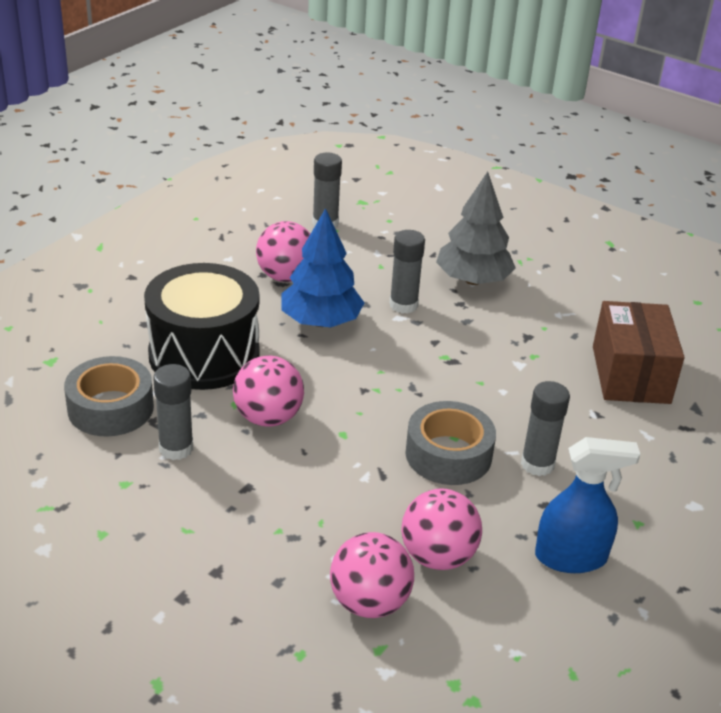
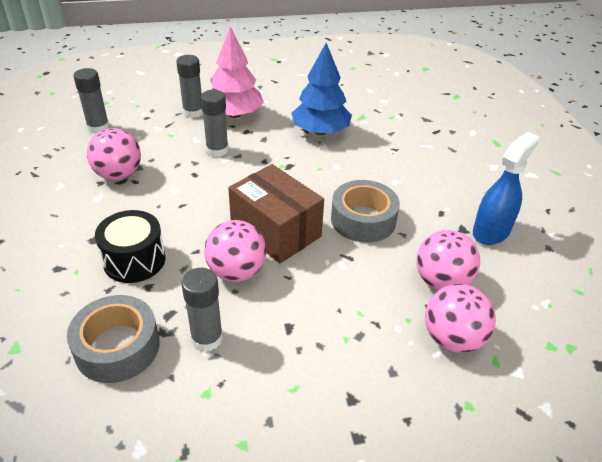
camera: 45 degrees left, 5 degrees up
(204, 354) = (134, 260): black drum -> black drum, size x0.61
(320, 321) = (182, 189): blue tree -> blue tree (320, 131)
(472, 280) = (234, 114): grey tree -> pink tree
(537, 464) = (408, 194): grey glue stick -> grey glue stick (193, 112)
(630, 374) = (378, 120): brown box -> brown box (276, 231)

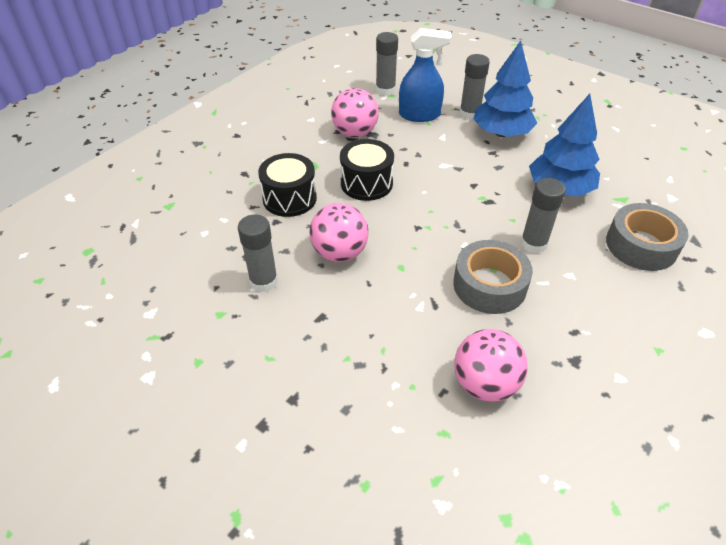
camera: 50 degrees right, 5 degrees up
(117, 347) = (213, 245): grey tape -> grey tape (641, 245)
(184, 207) = (366, 183): none -> black drum
(217, 150) = (447, 154): grey glue stick -> grey glue stick (533, 244)
(234, 114) = (501, 133): pink tree -> blue tree
(276, 231) = (406, 244): brown box -> none
(452, 338) = (426, 431): pink ball -> none
(491, 231) = (603, 384): blue spray bottle -> blue spray bottle (419, 115)

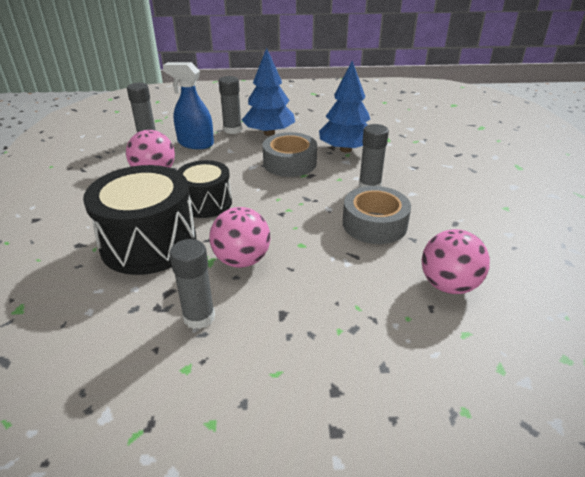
camera: 40 degrees left, 10 degrees down
(289, 198) = (149, 243): black drum -> black drum, size x1.63
(419, 115) = (195, 143): blue spray bottle -> blue spray bottle turned 120 degrees counterclockwise
(641, 245) = (427, 159): grey tape -> grey tape (290, 163)

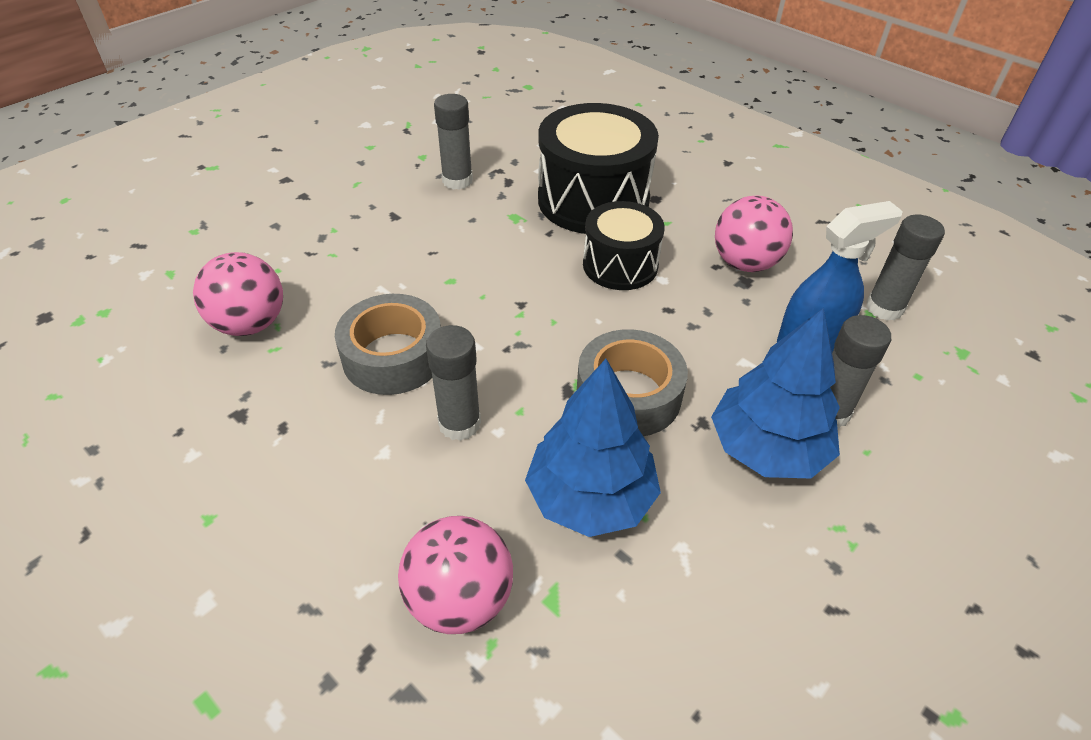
camera: 135 degrees right, 10 degrees up
(242, 260) = (487, 233): pink ball -> pink ball (460, 599)

